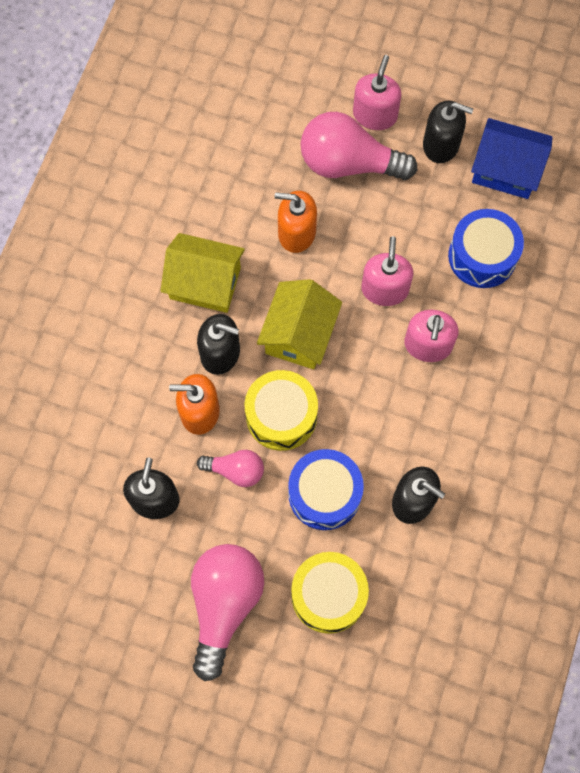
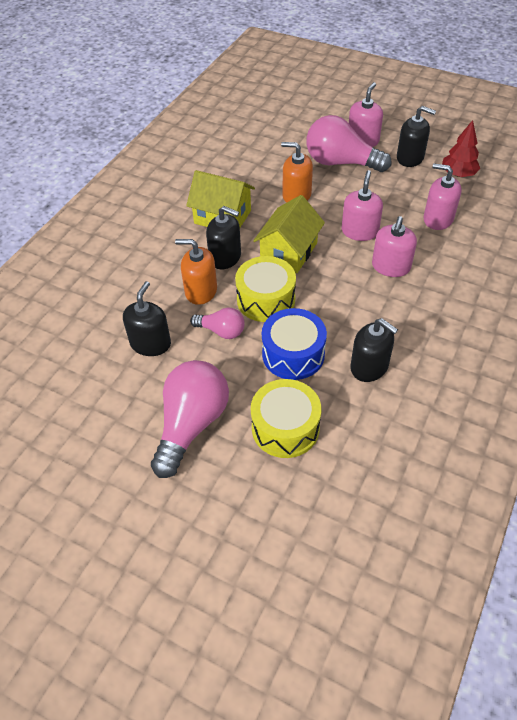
camera: 10 degrees right, 20 degrees down
(482, 256) = (438, 219): blue drum -> pink soap dispenser
(506, 170) = (458, 174): blue house -> red tree

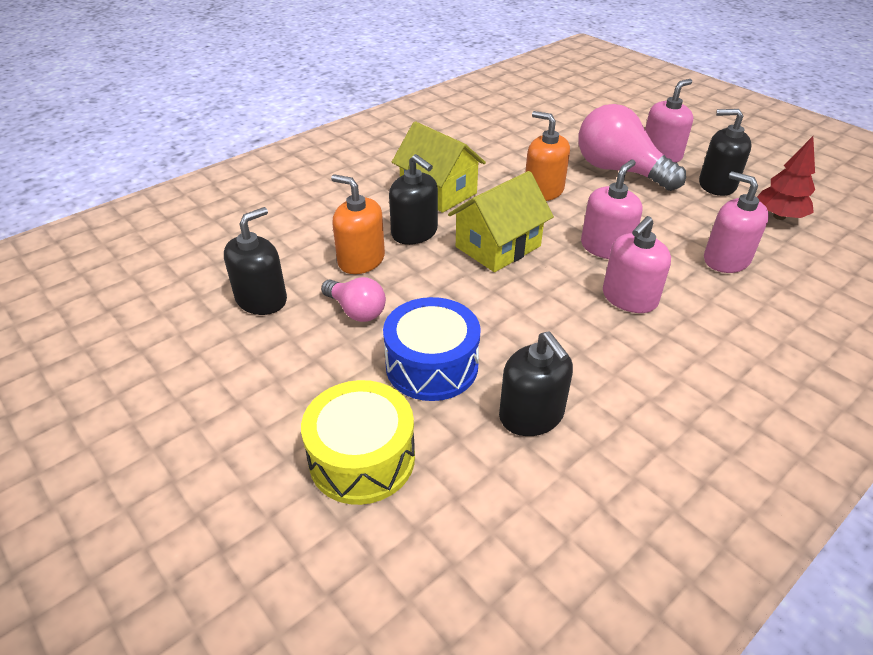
camera: 20 degrees right, 10 degrees down
(191, 424) = (242, 410): pink light bulb -> none
(266, 299) = (435, 291): yellow drum -> none
(410, 158) = (717, 185): black soap dispenser -> black soap dispenser turned 150 degrees clockwise

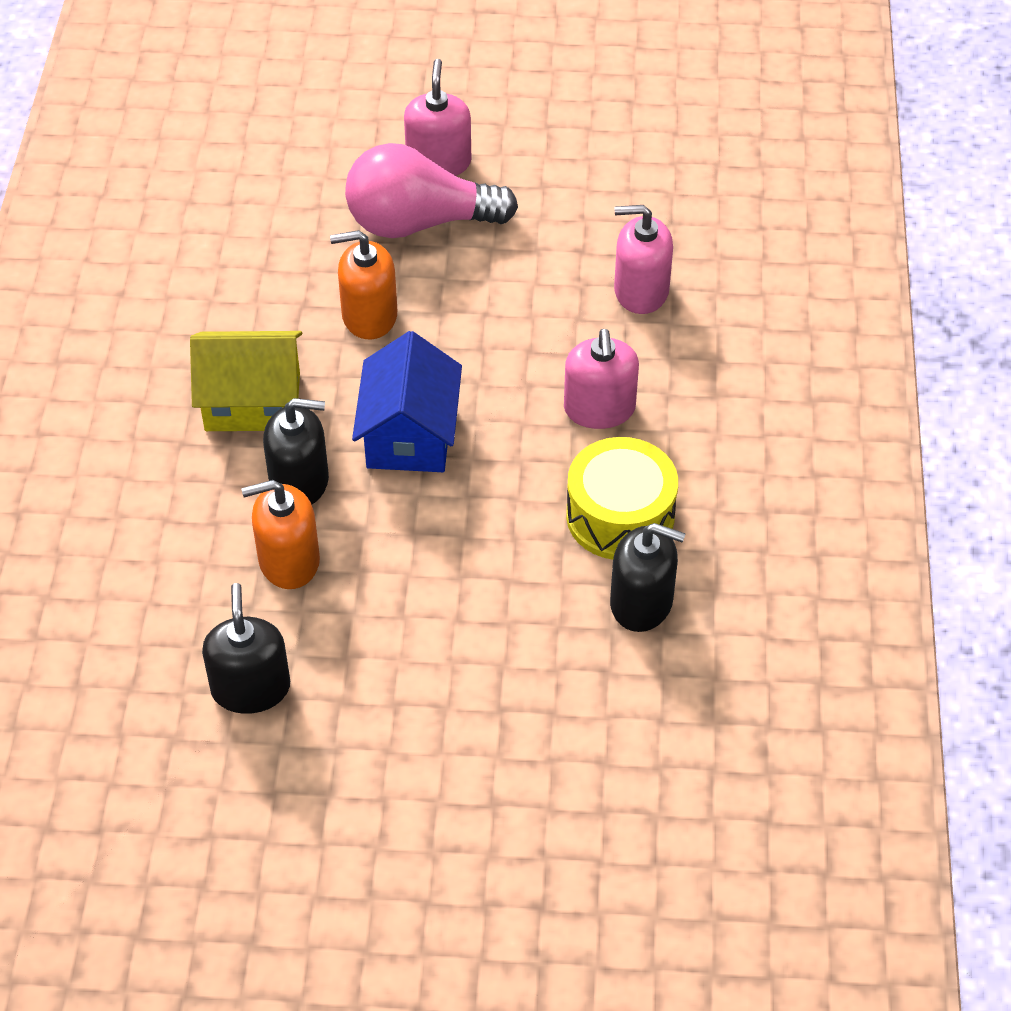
camera: 45 degrees left, 10 degrees up
(356, 311) = (365, 623): pink light bulb -> none
(362, 458) = (554, 752): yellow drum -> yellow drum (620, 516)
(432, 365) = (507, 623): blue drum -> none
(498, 246) = (409, 435): yellow house -> blue house
(606, 247) = (516, 356): pink soap dispenser -> none
(717, 185) = (541, 177): black soap dispenser -> none
(779, 216) = (639, 188): red tree -> none

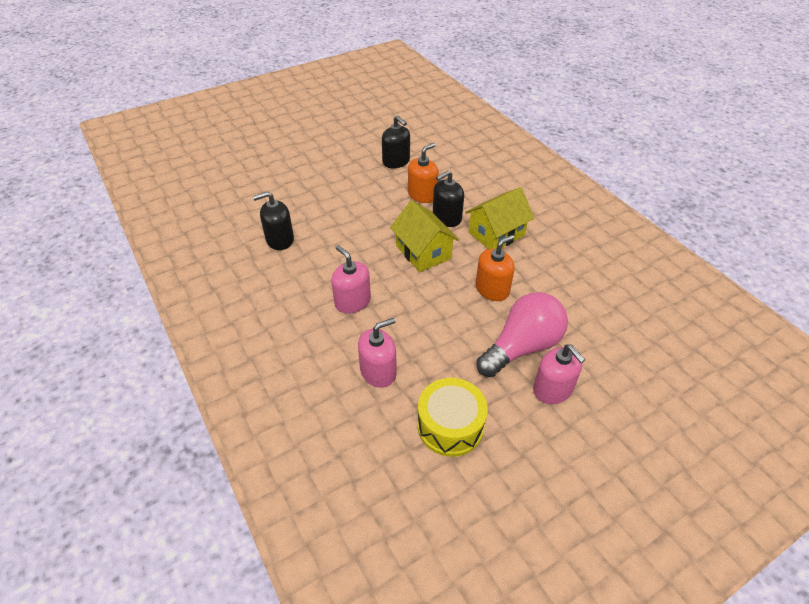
camera: 145 degrees right, 5 degrees down
(409, 435) = (423, 252): blue house -> yellow house
(620, 516) = (310, 264): yellow drum -> yellow drum (450, 426)

